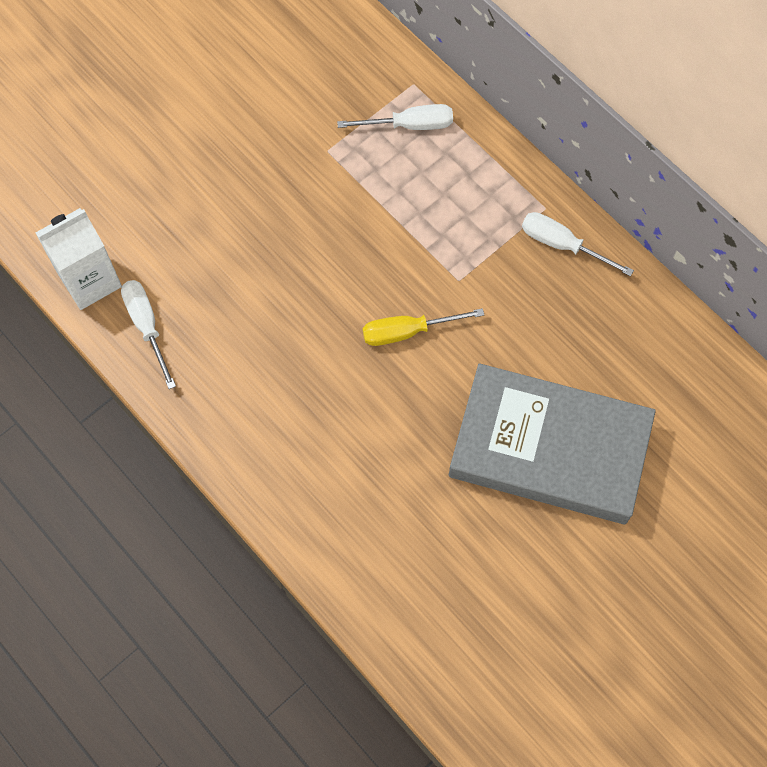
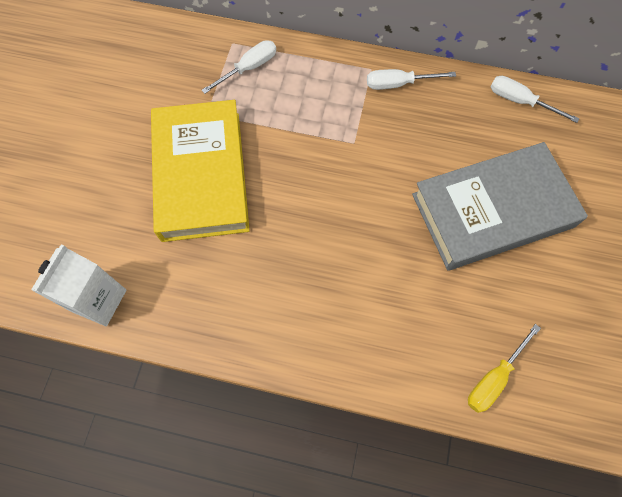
camera: 35 degrees left, 0 degrees up
(147, 326) = (165, 306): white screwdriver -> white screwdriver (520, 101)
(274, 215) = (201, 175): none -> yellow book
(408, 331) = (347, 194): yellow screwdriver -> yellow screwdriver (494, 378)

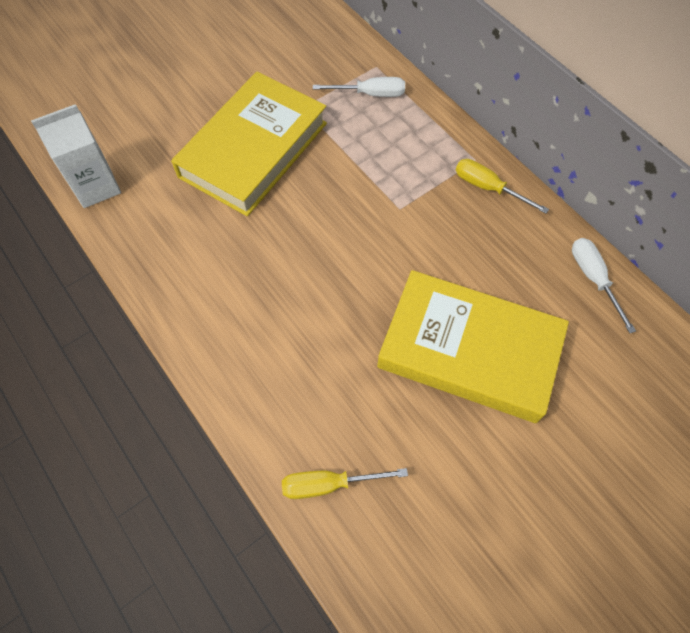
camera: 40 degrees right, 5 degrees down
(398, 84) = (488, 188): white screwdriver -> yellow screwdriver
(492, 210) = (469, 350): grey book -> yellow book

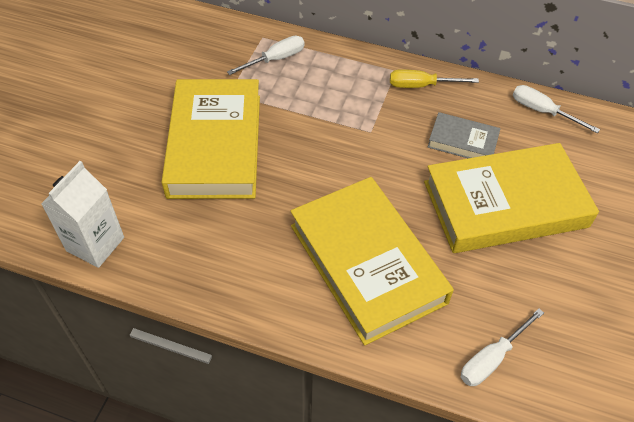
camera: 35 degrees left, 10 degrees down
(293, 330) = (367, 263): none -> yellow book
(329, 484) = (492, 358): yellow screwdriver -> white screwdriver
(481, 265) = (462, 141): none -> grey book

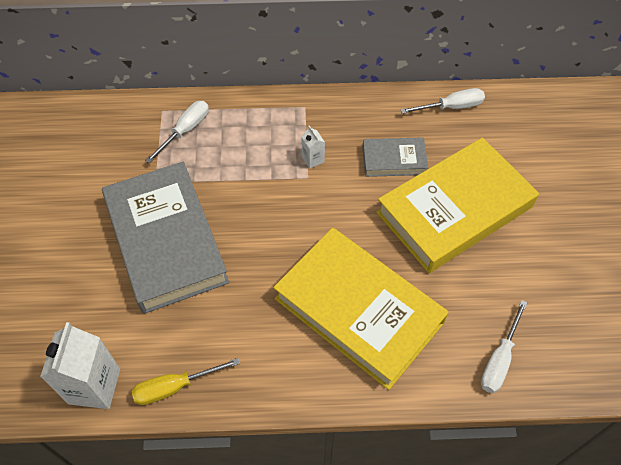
camera: 20 degrees left, 5 degrees up
(215, 145) = (166, 241): yellow book -> grey book
(383, 117) = (313, 159): none -> white carton
(421, 86) = (334, 115): yellow screwdriver -> yellow screwdriver (175, 387)
(542, 111) = (451, 107): white screwdriver -> white screwdriver turned 150 degrees clockwise

